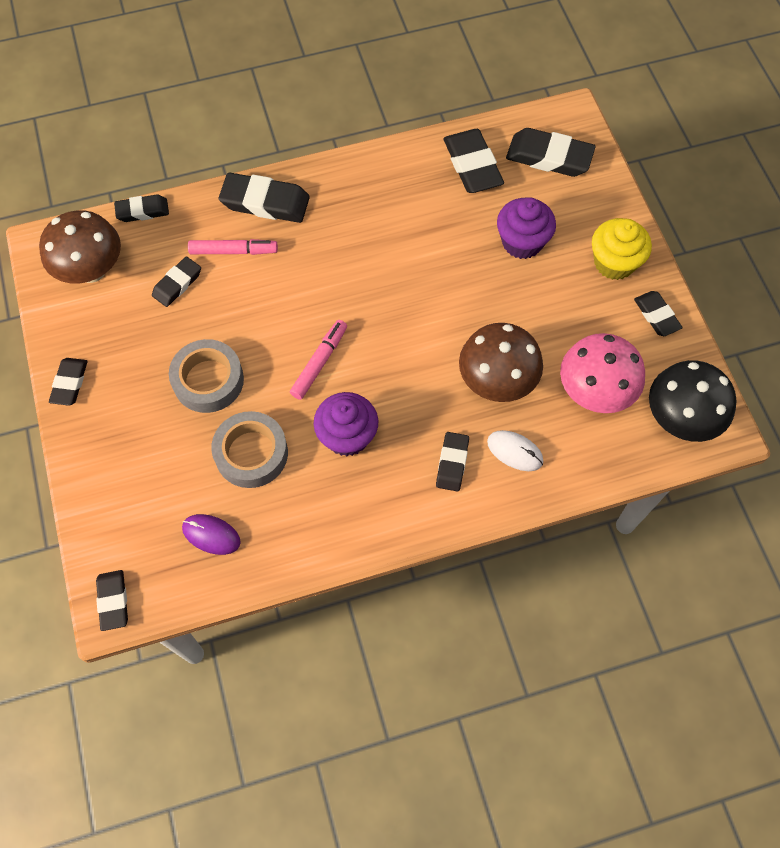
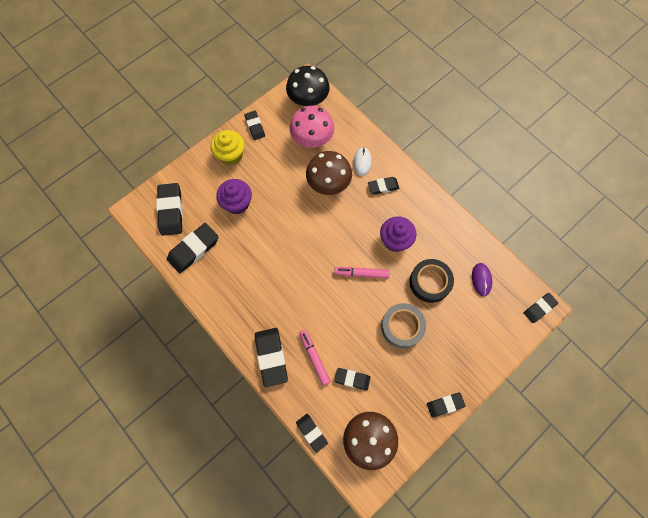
camera: 115 degrees left, 5 degrees up
(251, 453) = (430, 282): grey tape -> black tape
(656, 315) = (255, 126): black eraser -> black eraser turned 60 degrees counterclockwise

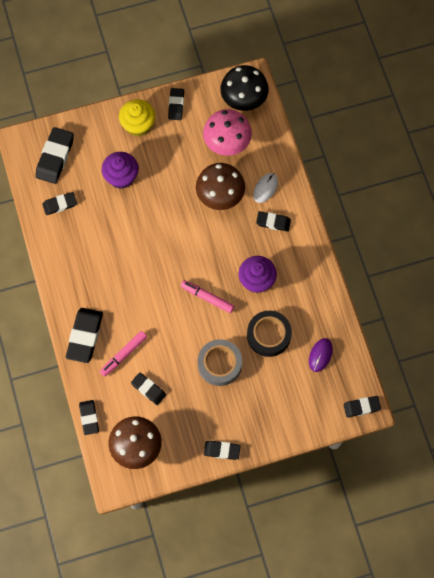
camera: 25 degrees right, 0 degrees up
(193, 249) = (60, 204): black eraser -> black eraser, size x0.60
(314, 358) = (123, 355): pink marker -> pink marker turned 135 degrees counterclockwise

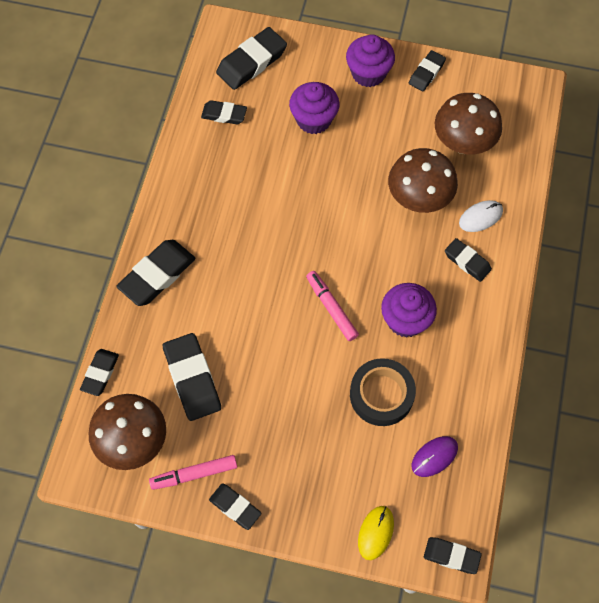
camera: 30 degrees right, 5 degrees down
(123, 355) = (189, 321): pink marker -> pink marker (194, 474)
(138, 125) = (368, 73): yellow cupcake -> purple cupcake
(148, 389) = (192, 379): black eraser -> black eraser, size x1.66
(219, 364) = (298, 396): grey tape -> none
(227, 143) = (463, 143): pink mushroom -> brown mushroom
(244, 100) = (512, 105): black mushroom -> none
(311, 418) = (375, 533): none -> yellow mouse

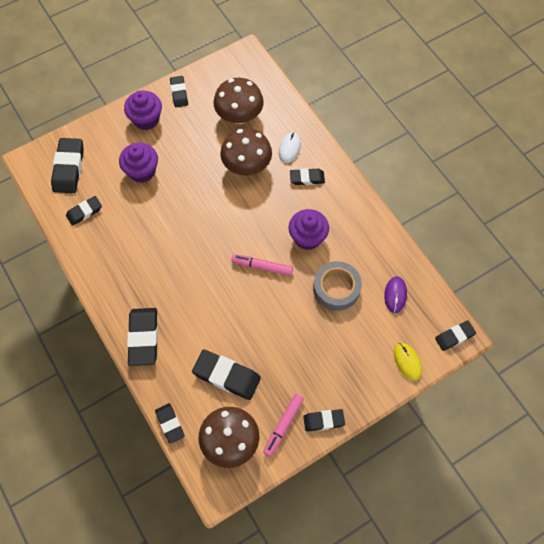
camera: 45 degrees left, 0 degrees up
(381, 395) = (336, 288): black tape -> grey tape

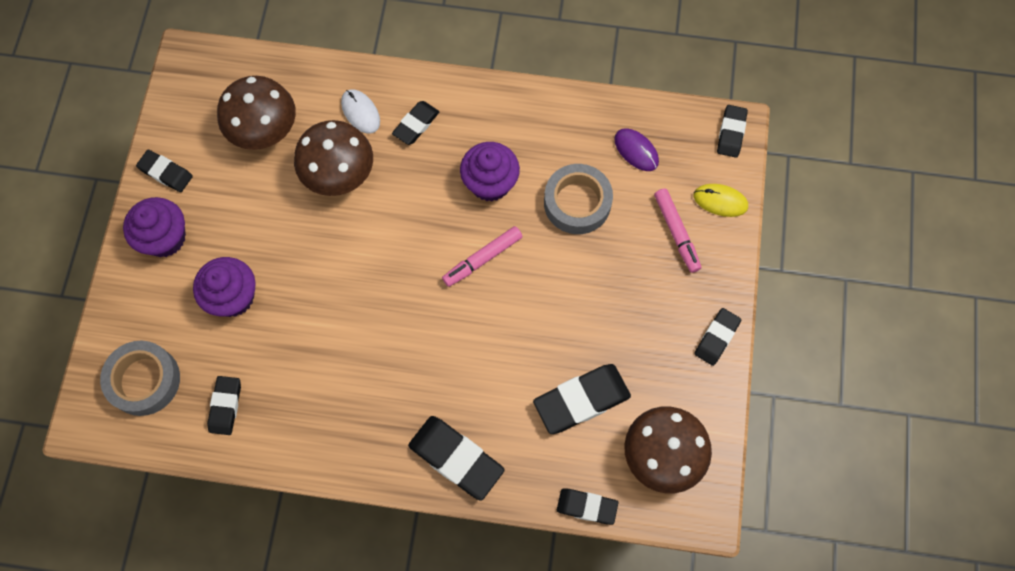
camera: 50 degrees left, 5 degrees up
(68, 168) = (144, 380): black eraser -> grey tape
(283, 425) = (688, 384): pink marker -> pink marker (676, 232)

